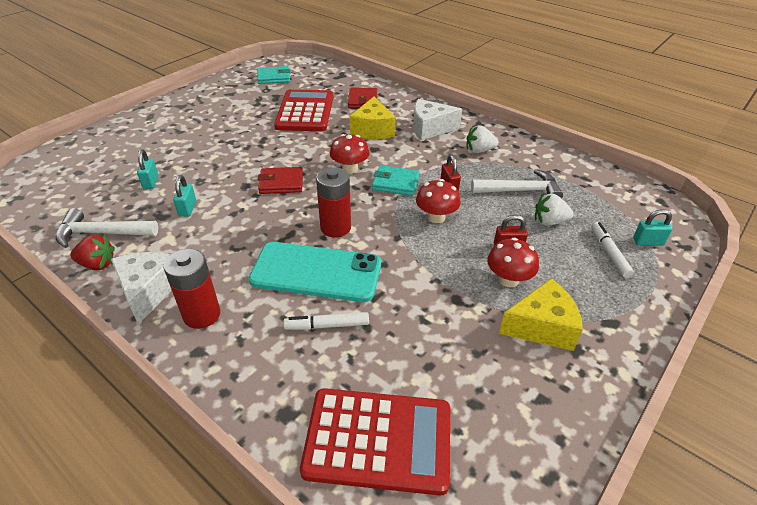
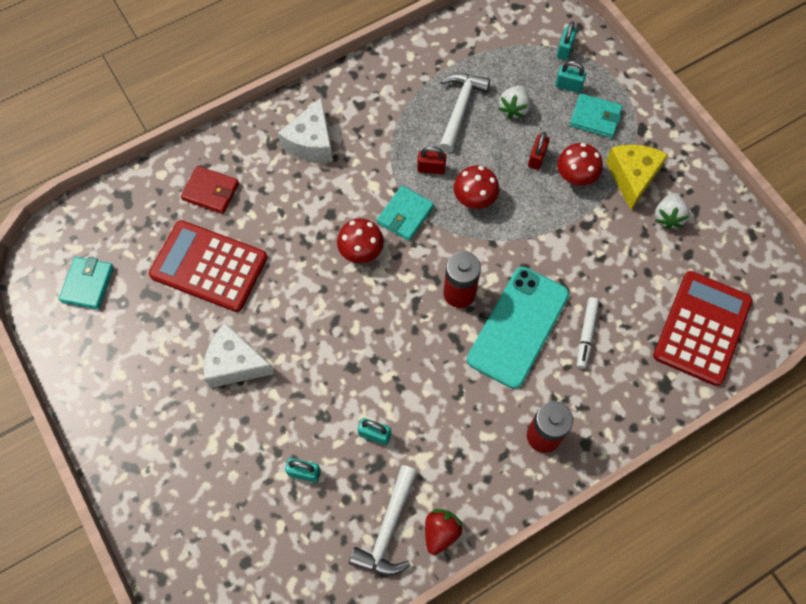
camera: 70 degrees left, 25 degrees up
(148, 291) = (497, 482): white cheese -> white cheese (235, 364)
(281, 183) = (362, 328): red wallet -> none
(373, 130) = (288, 202): yellow cheese -> none
(479, 150) = (376, 113): white strawberry -> white strawberry (668, 217)
(590, 280) = (595, 118): none -> turquoise wallet
(609, 253) = (568, 86): white marker -> turquoise padlock

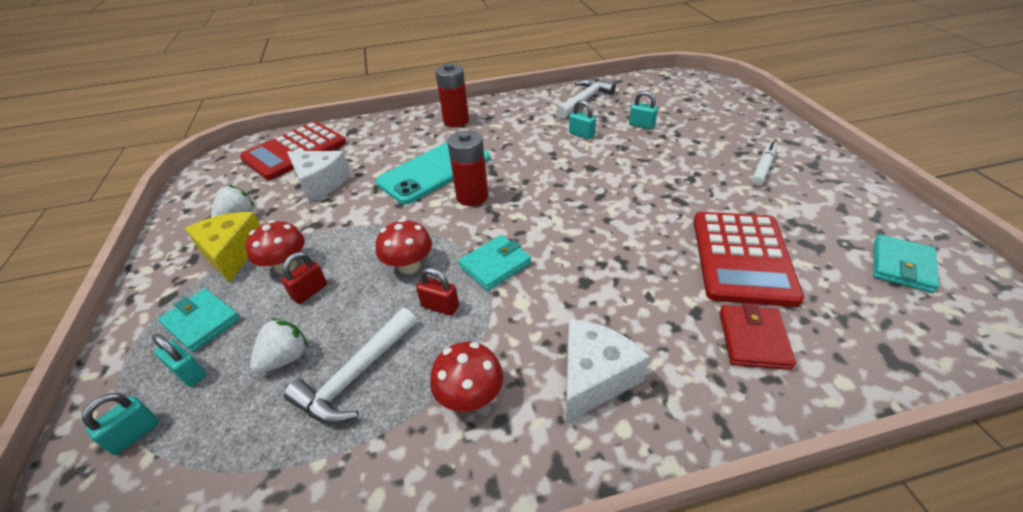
camera: 160 degrees left, 25 degrees down
(209, 266) = (742, 258): red calculator -> red calculator turned 60 degrees clockwise
(211, 192) = (753, 339): red wallet -> red wallet turned 60 degrees clockwise
(235, 364) = (702, 183): white cheese -> white cheese (320, 183)
(361, 251) = (558, 242): red mushroom -> red mushroom (470, 396)
(441, 532) = (549, 96): red strawberry -> none
(586, 334) = (383, 159): white marker -> white marker (763, 168)
(632, 177) = (232, 253): yellow cheese -> yellow cheese turned 135 degrees clockwise

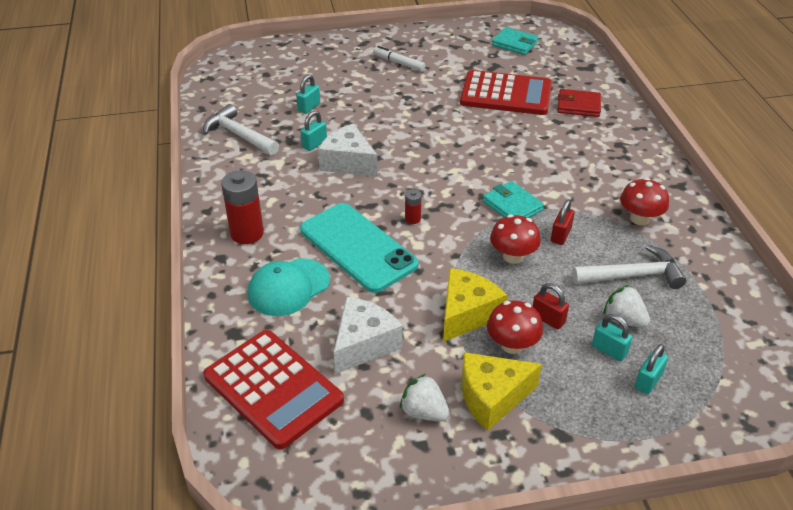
camera: 90 degrees left, 0 degrees up
(135, 434) = (709, 397): turquoise padlock -> turquoise padlock (609, 350)
(202, 322) = (591, 391): turquoise wallet -> none
(335, 235) = (466, 314): none -> yellow cheese
(356, 375) = (632, 276): white hammer -> white hammer turned 45 degrees counterclockwise
(392, 145) = (288, 287): none -> turquoise cap
(472, 196) = (412, 219): red battery -> red battery, size x0.49
(594, 377) = (616, 167): white cheese -> white cheese (348, 162)

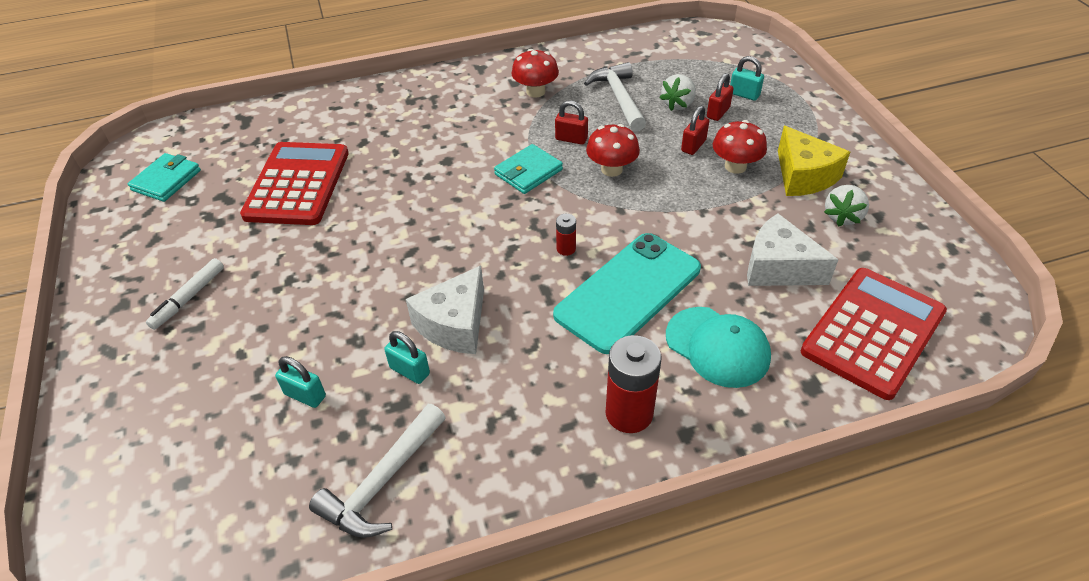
camera: 95 degrees left, 5 degrees up
(466, 314) = (706, 197): yellow cheese -> none
(578, 106) = (331, 127): red wallet -> none
(609, 350) = (718, 112): turquoise padlock -> red padlock

